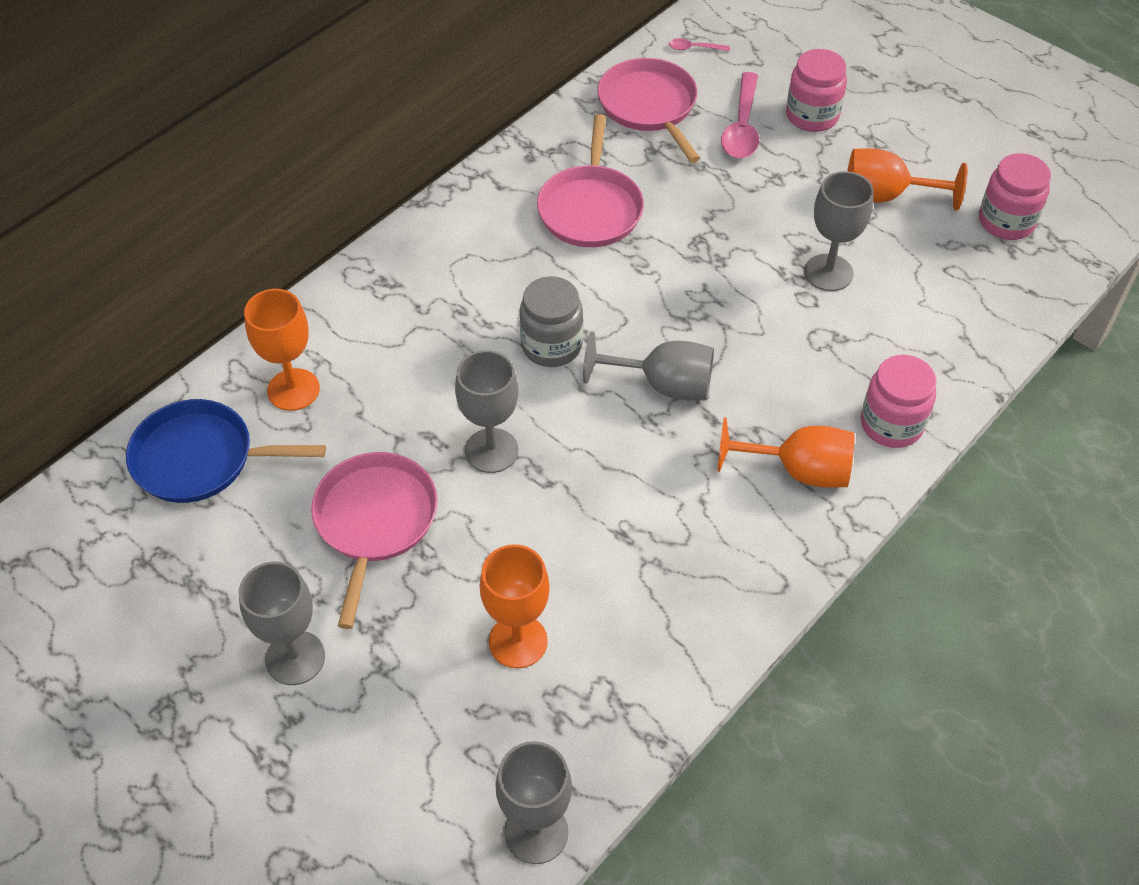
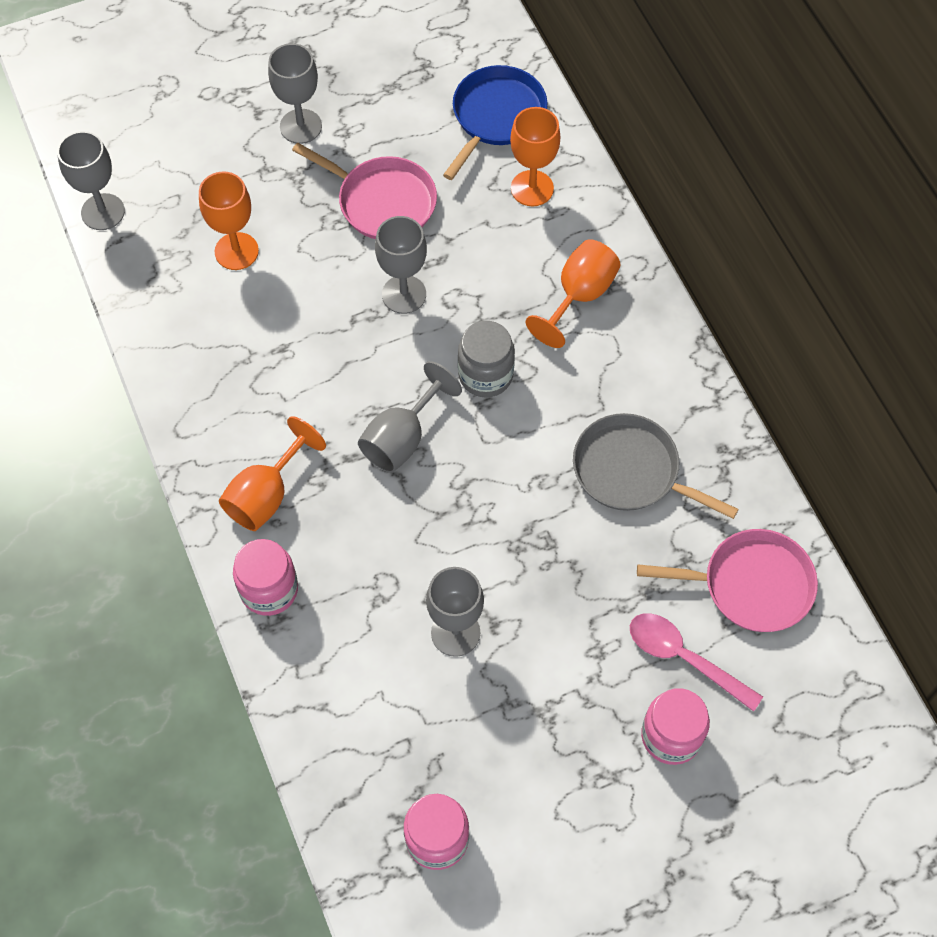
camera: 115 degrees right, 10 degrees up
(590, 209) = (631, 471): pink pan -> grey pan
(694, 48) = (827, 672): pink spoon -> none
(885, 196) = (526, 742): orange goblet -> orange goblet (579, 296)

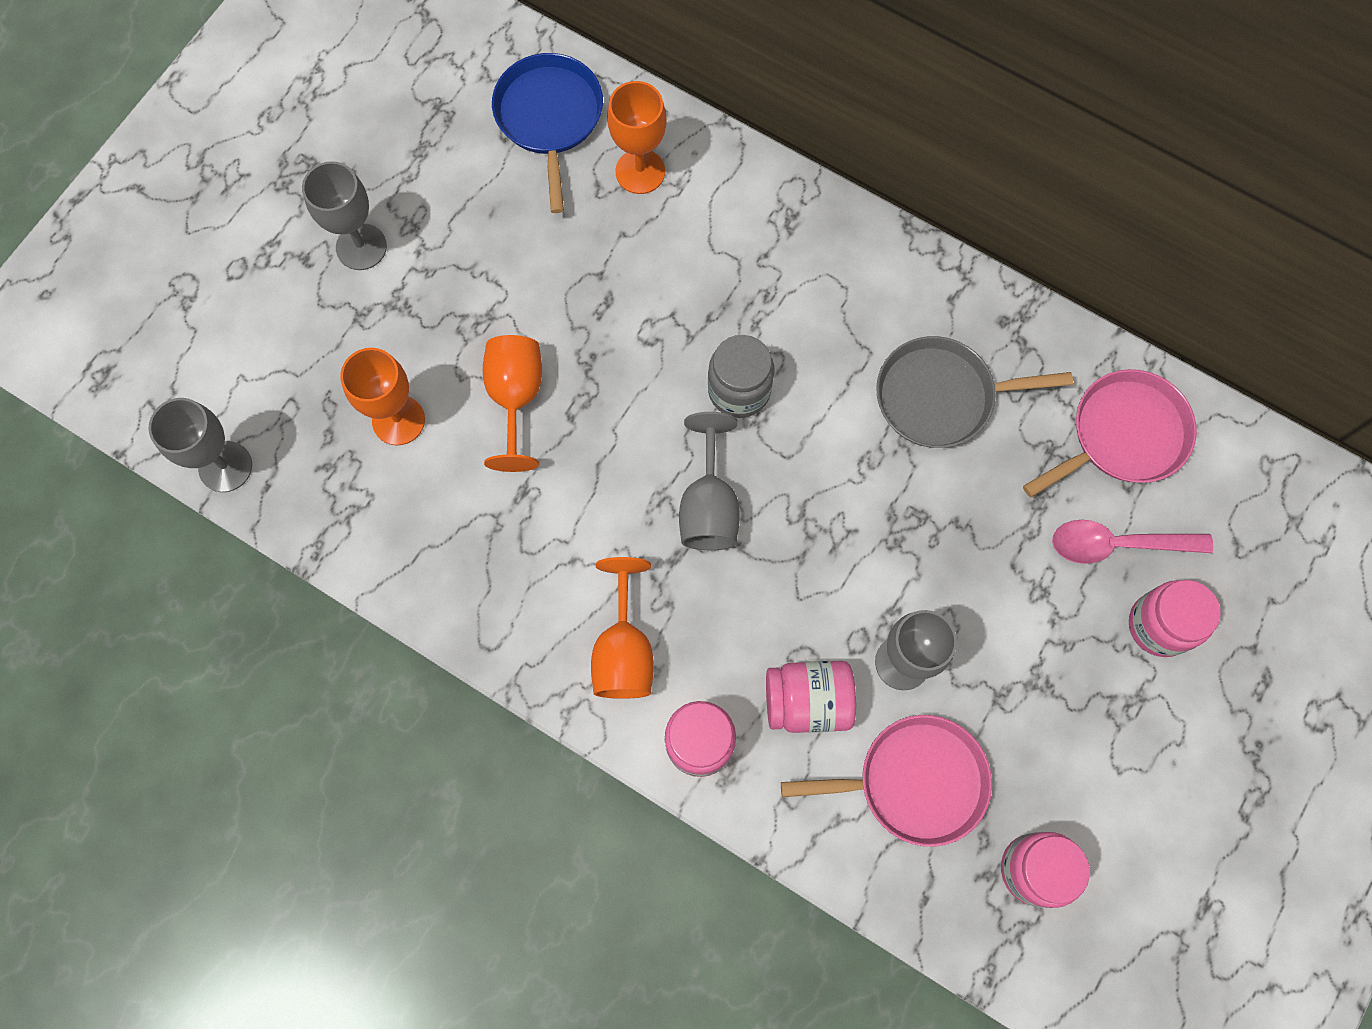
camera: 35 degrees left, 10 degrees up
(366, 613) = (807, 701): none -> pink jar
(382, 202) = (505, 276): pink pan -> pink pan (914, 781)
(404, 294) = (599, 358): grey goblet -> none
(579, 296) = (766, 254): orange goblet -> orange goblet (516, 398)

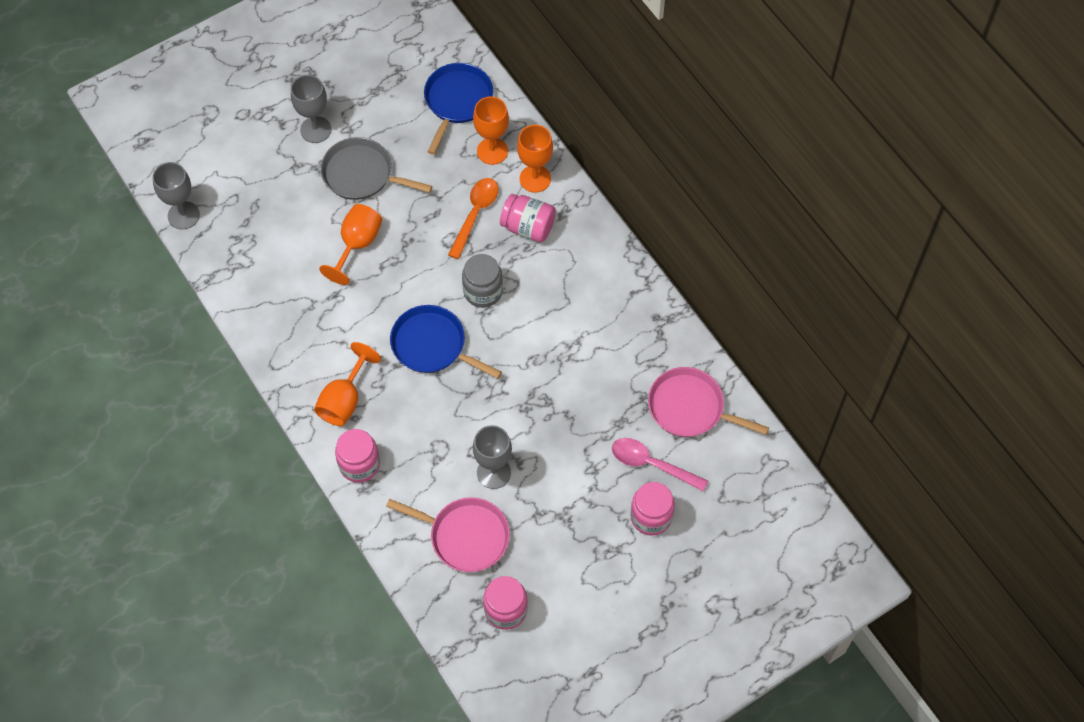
camera: 25 degrees right, 10 degrees down
(398, 420) = (287, 229): orange goblet -> orange goblet (535, 179)
(666, 277) = (475, 214): none -> orange spoon
(709, 505) = (432, 345): grey goblet -> blue pan
(807, 701) = (430, 469): pink jar -> pink jar (528, 227)
(940, 397) = (595, 343): grey pan -> grey pan (361, 174)
(1123, 435) = (690, 407): pink pan -> pink pan turned 150 degrees counterclockwise

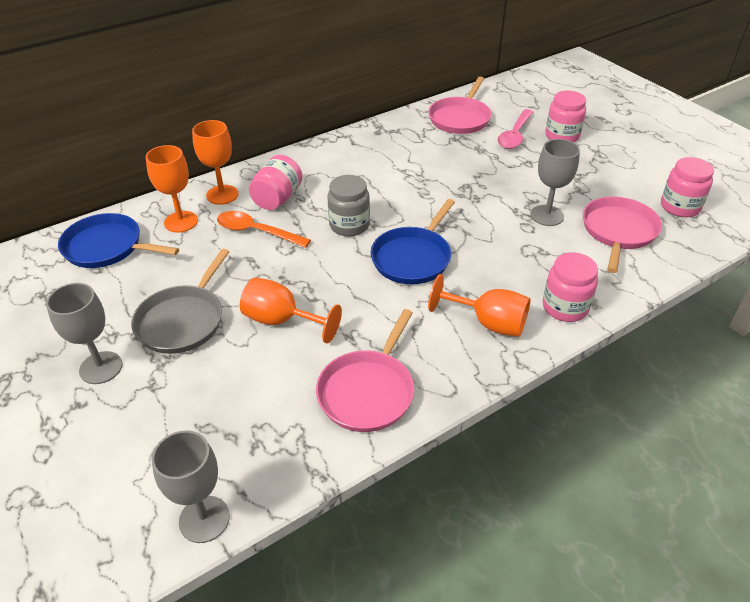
camera: 90 degrees left, 20 degrees down
(278, 308) = (368, 391): none -> pink pan

